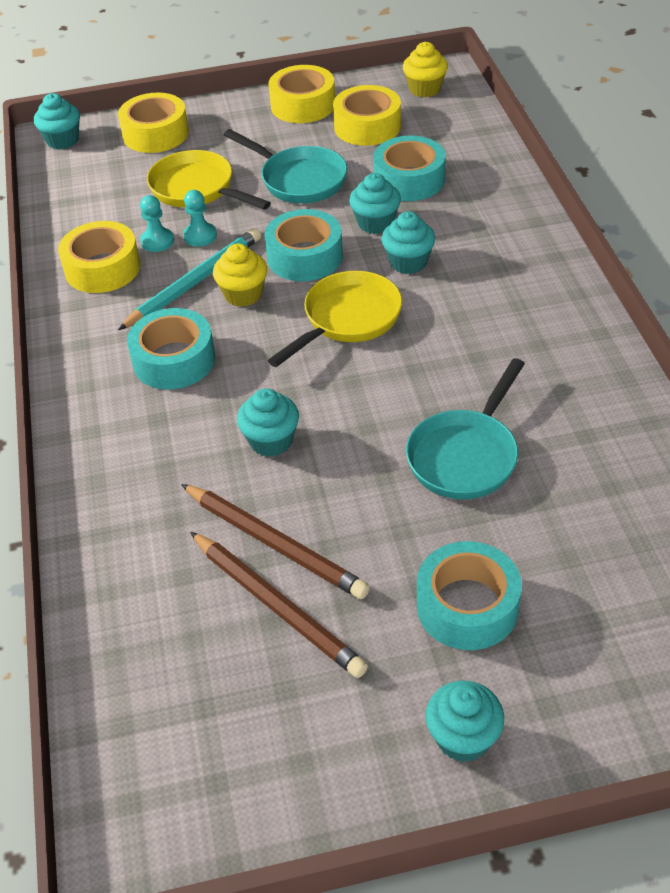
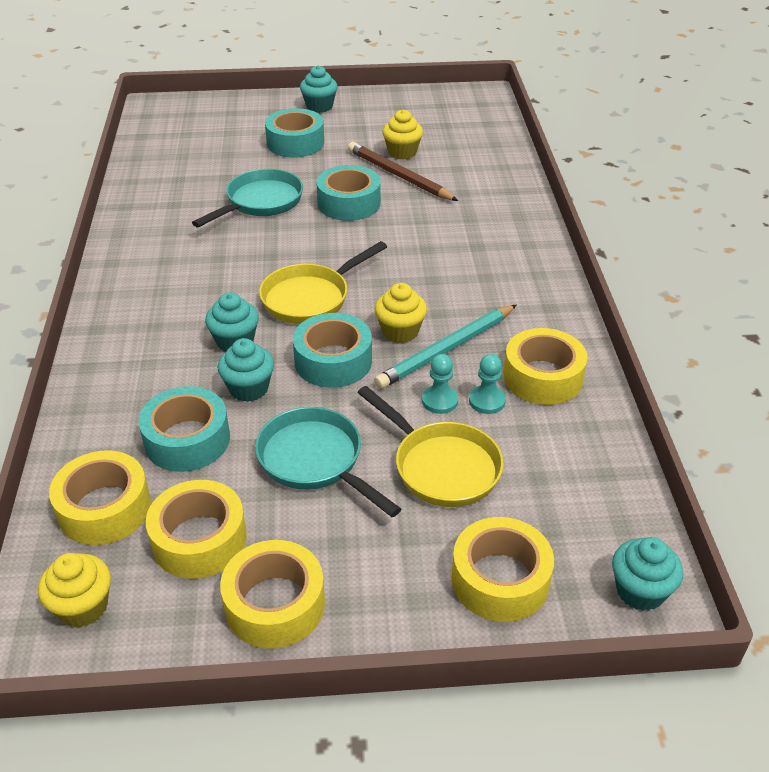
camera: 175 degrees left, 5 degrees down
(174, 360) = (465, 284): turquoise tape -> turquoise tape (349, 203)
(271, 441) = (393, 224): turquoise cupcake -> none
(277, 606) = (402, 152): brown pencil -> yellow cupcake
(446, 133) = (104, 508): none -> yellow tape

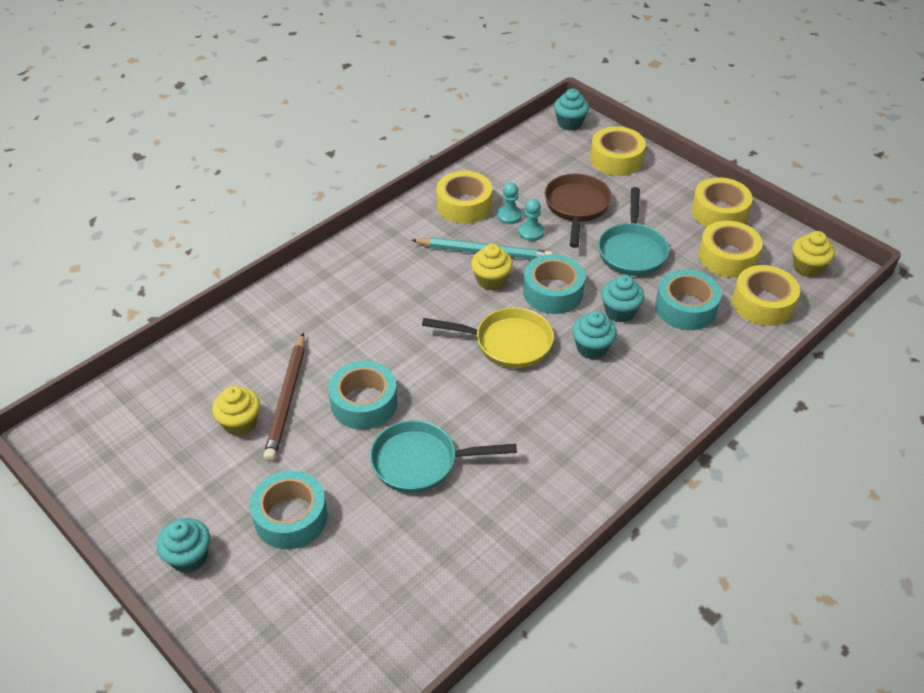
camera: 130 degrees left, 5 degrees up
(441, 466) = (576, 207): yellow pan -> brown pan

